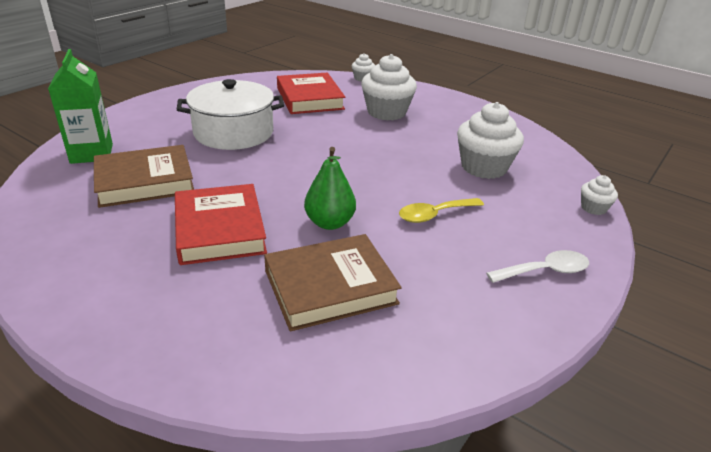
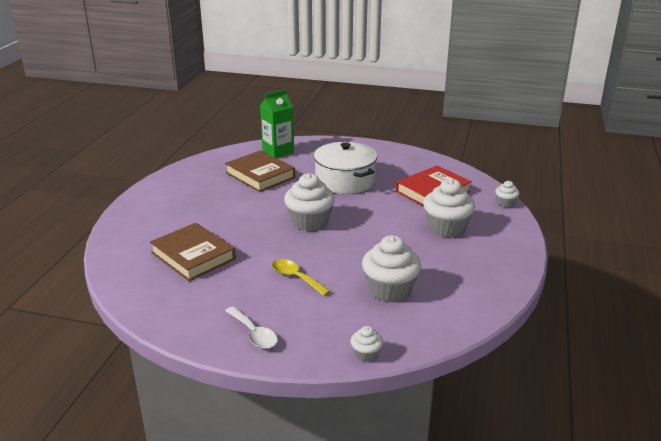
camera: 70 degrees right, 5 degrees down
(219, 229) = (227, 210): red book -> none
(311, 176) = (309, 222): none -> white cupcake
(329, 223) = (257, 241): green pear -> none

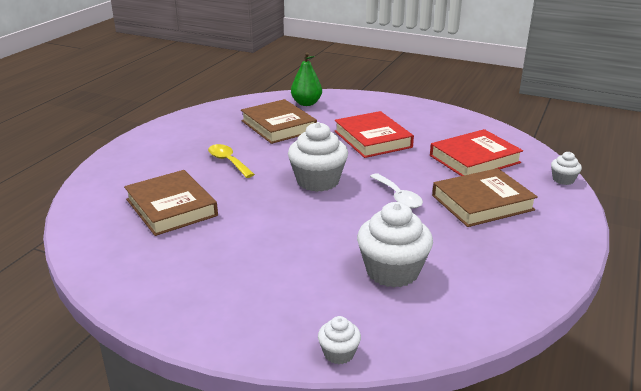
camera: 10 degrees right, 0 degrees up
(254, 334) = (207, 309): white spoon -> white spoon (398, 197)
(278, 152) = (306, 103): green carton -> green pear
(296, 277) = (281, 244): yellow spoon -> yellow spoon (228, 161)
(345, 181) = (372, 139): white pot -> red book
(446, 228) = (482, 202): white cupcake -> brown book

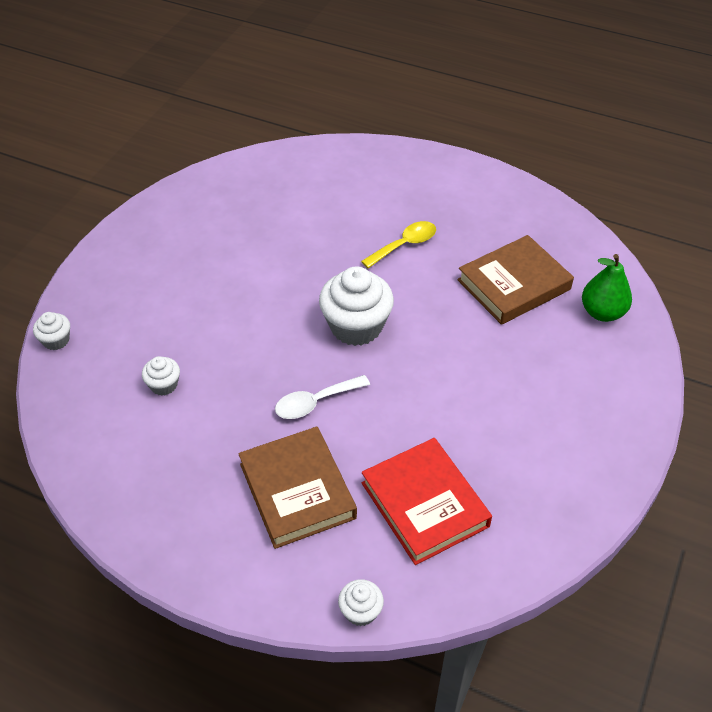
camera: 90 degrees right, 20 degrees up
(171, 207) = (300, 213): brown book -> none
(372, 139) = (482, 386): red book -> none
(392, 271) = (164, 385): white cupcake -> white cupcake, size x0.49

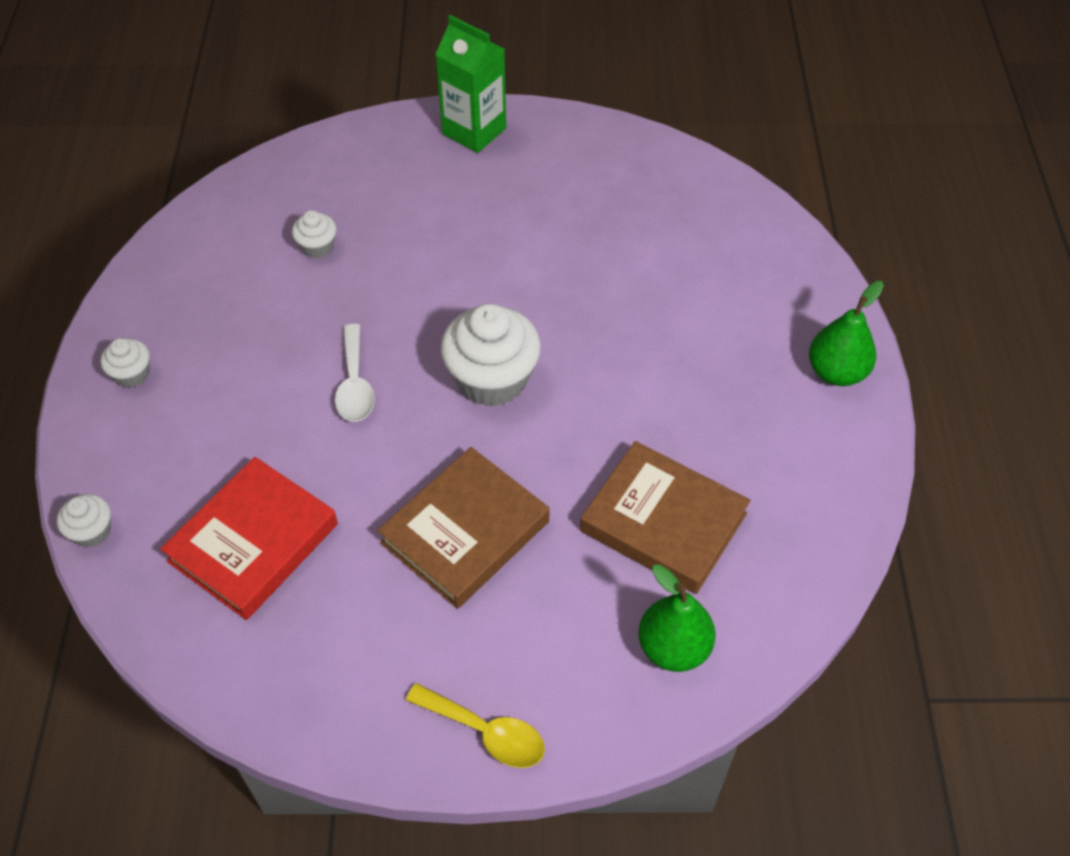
camera: 65 degrees right, 5 degrees up
(56, 340) = (335, 140): white cupcake -> white cupcake (132, 374)
(116, 259) = (474, 131): none -> green carton
(297, 491) = (225, 416): brown book -> brown book (465, 532)
(315, 402) = (355, 384): white spoon -> white spoon turned 135 degrees counterclockwise
(405, 245) = (662, 377): yellow spoon -> yellow spoon (486, 732)
(446, 172) = (836, 372): none -> green pear

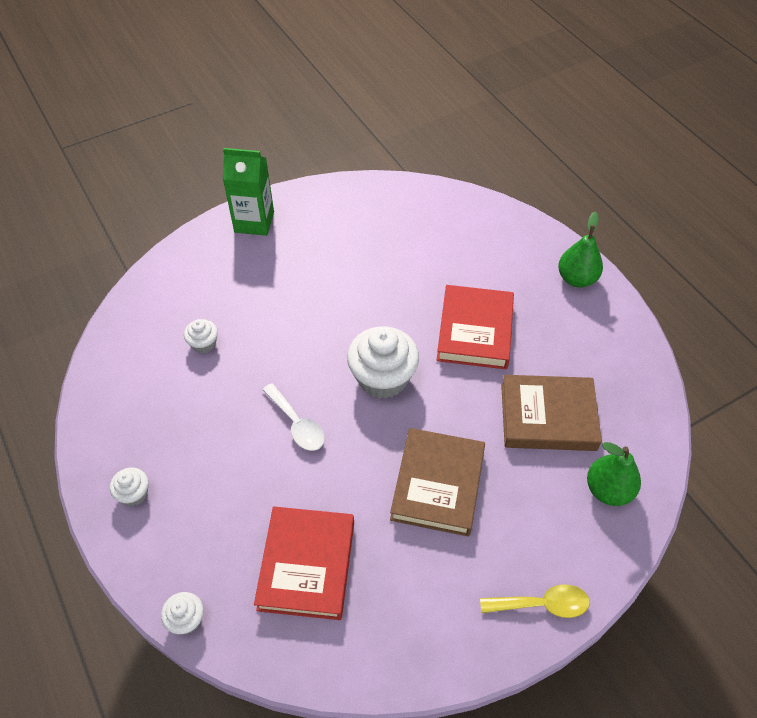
camera: 30 degrees left, 0 degrees up
(648, 376) = (475, 331): none -> red book

